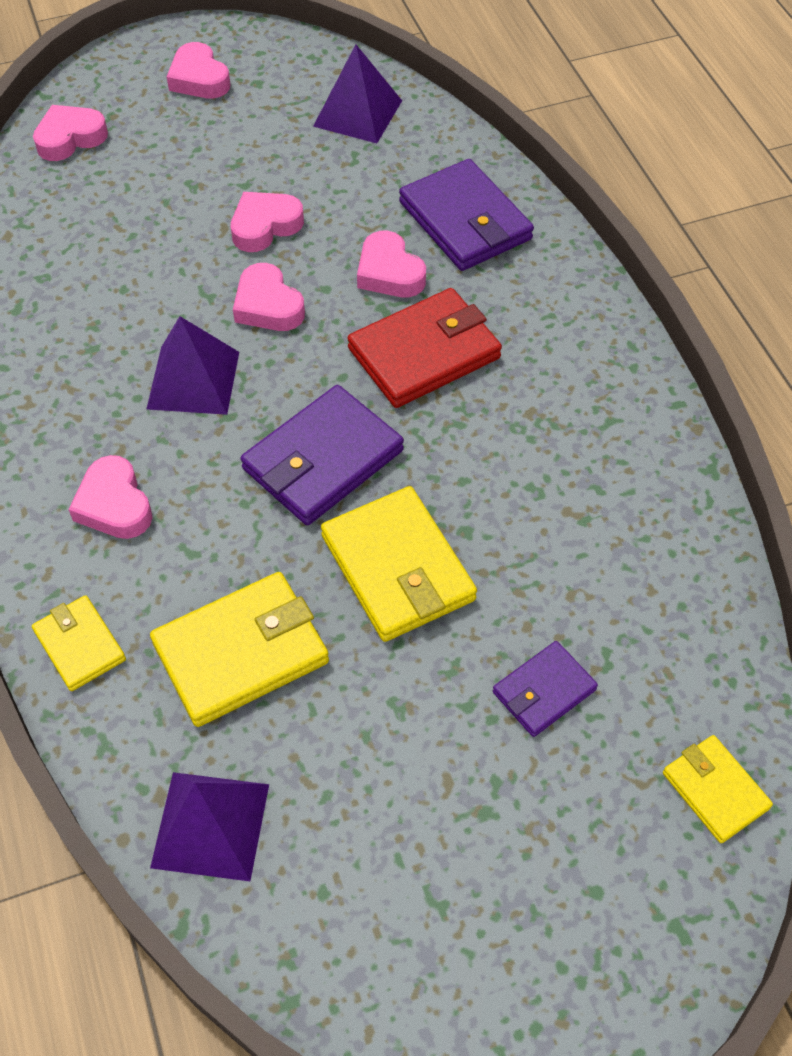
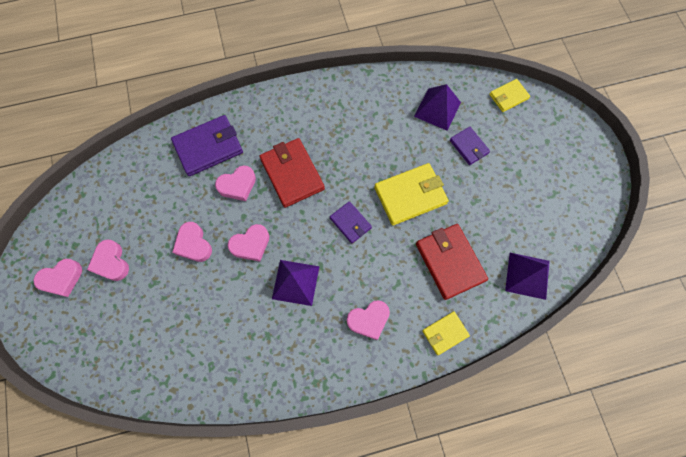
camera: 85 degrees left, 15 degrees up
(70, 138) = (96, 356): pink heart -> pink heart (111, 262)
(241, 652) = (450, 262): yellow wallet -> red wallet
(323, 460) = (350, 223): purple wallet -> purple wallet, size x0.57
(357, 113) = (115, 192): purple pyramid -> purple pyramid (437, 109)

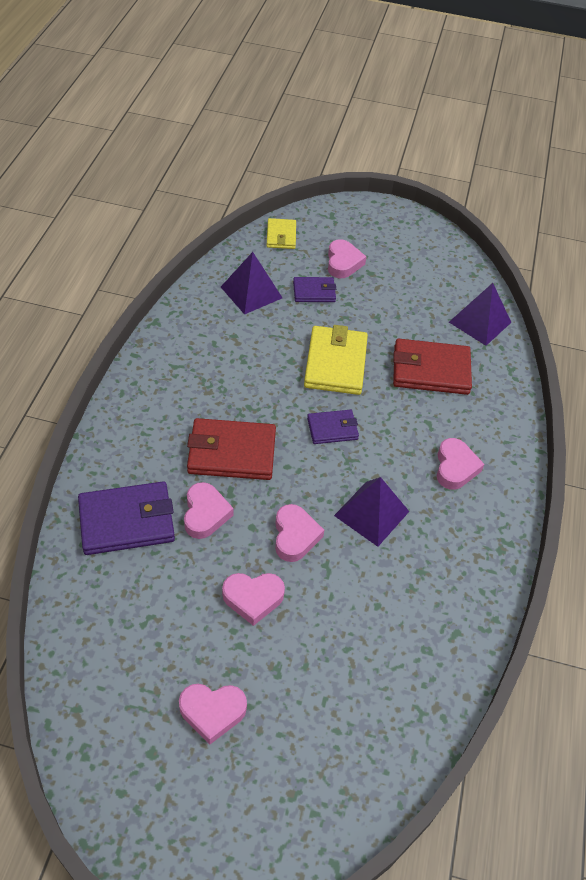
camera: 65 degrees left, 20 degrees down
(62, 279) = (193, 792): pink heart -> pink heart (343, 263)
(208, 147) = (126, 521): purple wallet -> purple wallet turned 75 degrees clockwise
(445, 333) = (504, 412): yellow wallet -> none

